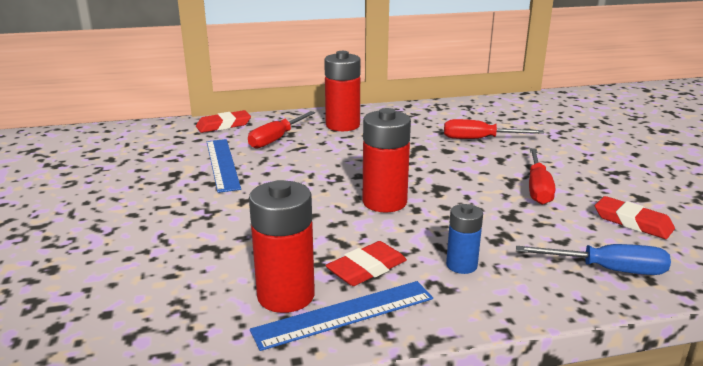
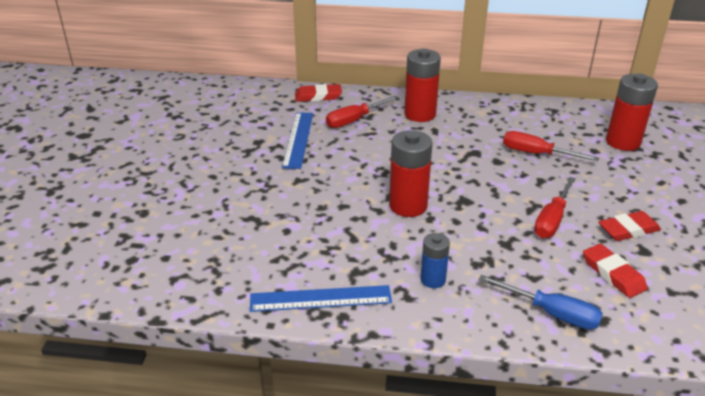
camera: 20 degrees right, 10 degrees up
(286, 295) = (288, 273): red battery -> red battery (623, 142)
(367, 268) = (358, 265): red eraser -> red eraser (628, 230)

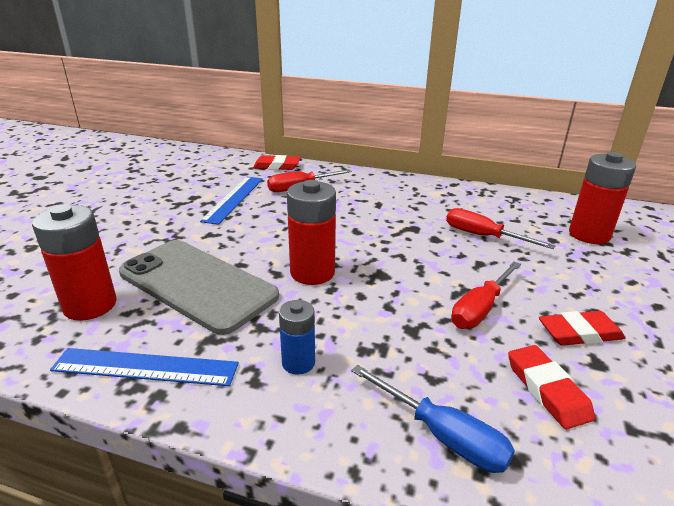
camera: 10 degrees right, 5 degrees down
(318, 228) = (197, 284): none -> grey phone
(420, 114) = (369, 189): red battery -> red battery (90, 305)

